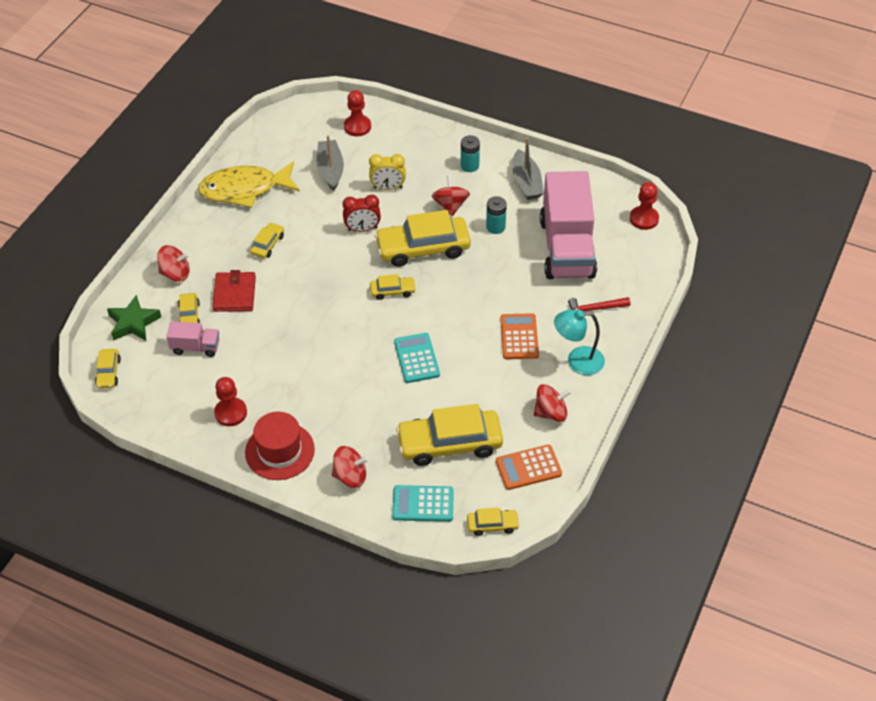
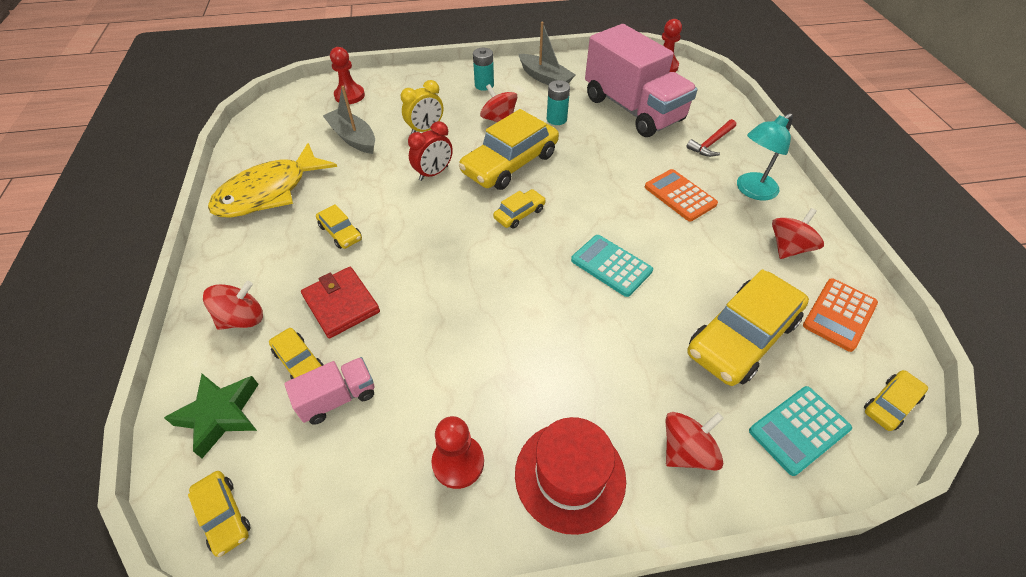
camera: 35 degrees left, 0 degrees up
(268, 244) = (340, 232): yellow car -> yellow car turned 150 degrees clockwise

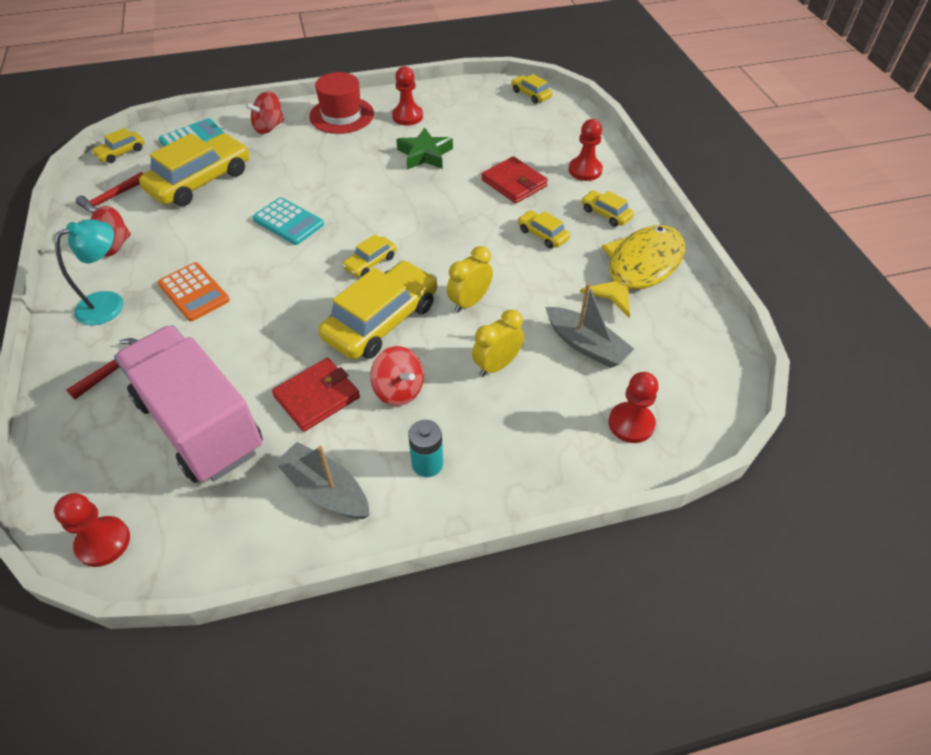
camera: 175 degrees right, 0 degrees up
(220, 415) = (562, 126): green star -> green star (425, 154)
(243, 319) = (585, 170): red spinning top -> red pawn
(299, 361) = (527, 151): yellow car -> yellow car (606, 213)
(338, 398) = (491, 136): pink truck -> none
(433, 173) = (469, 302): red clock -> yellow clock
(556, 119) = (317, 397): turquoise battery -> red wallet
(839, 314) = (111, 198): orange calculator -> red hammer

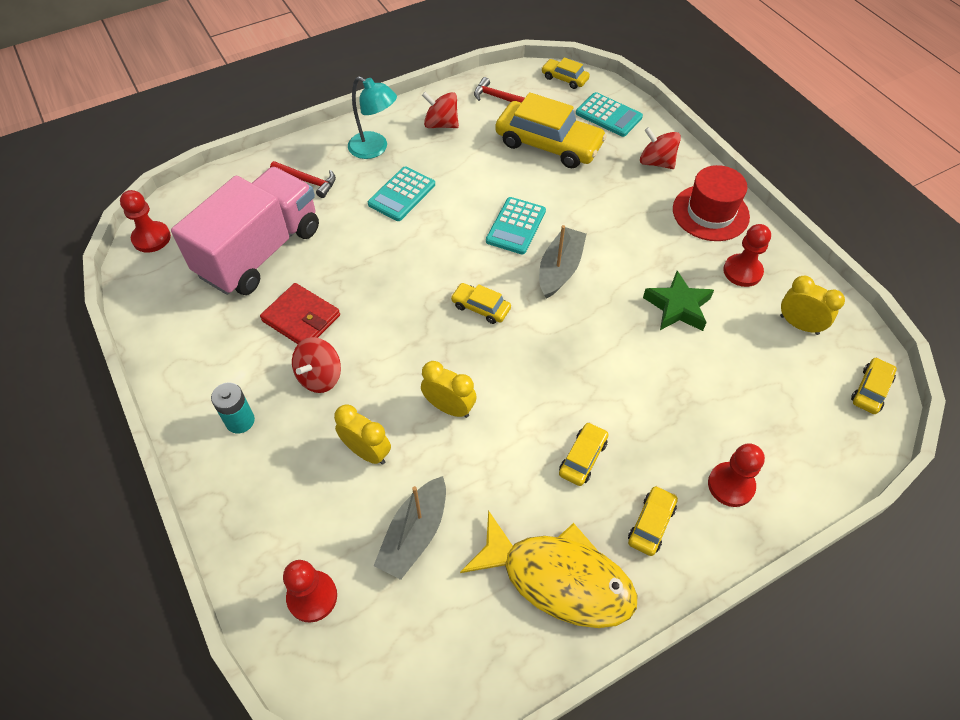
camera: 75 degrees right, 5 degrees up
(194, 292) = (402, 194): orange calculator -> turquoise calculator
(325, 490) = (206, 354): grey boat -> grey boat (560, 269)
(381, 321) = (403, 339): yellow car -> none
(467, 106) = (799, 325): none -> yellow clock
(514, 183) = (666, 409): red wallet -> none

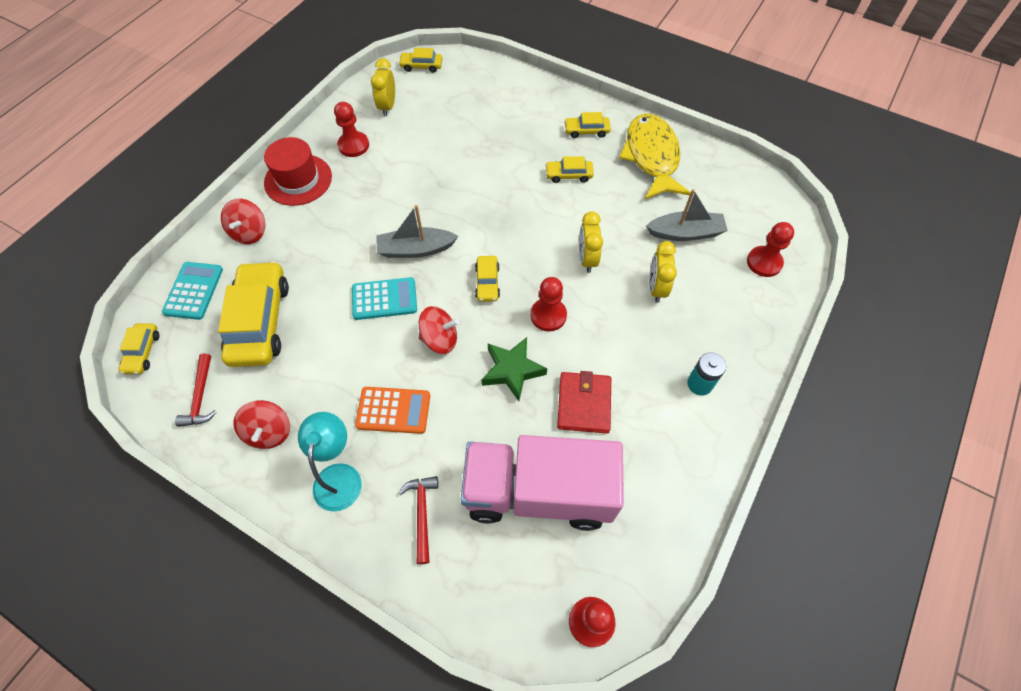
camera: 120 degrees left, 5 degrees up
(320, 377) = (624, 354): red spinning top -> red spinning top (440, 339)
(402, 194) = (393, 410): turquoise calculator -> orange calculator
(677, 307) = (410, 169): green star -> green star (512, 370)
(731, 485) = (534, 106): red pawn -> red pawn (548, 315)

